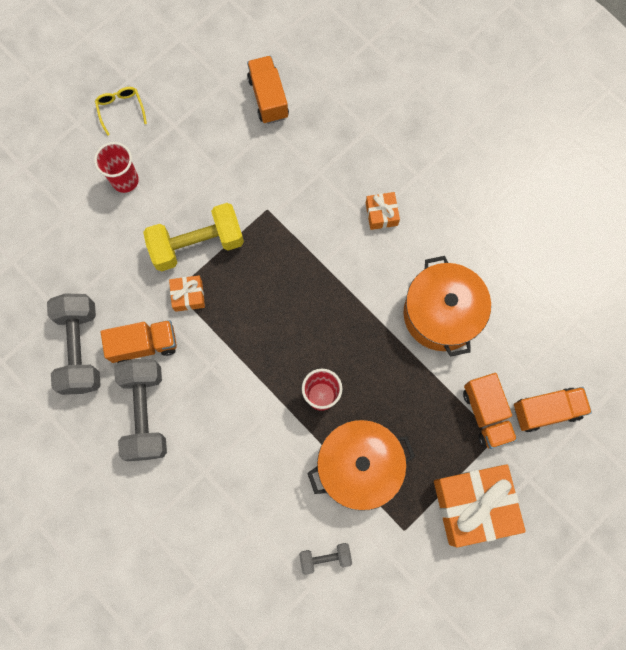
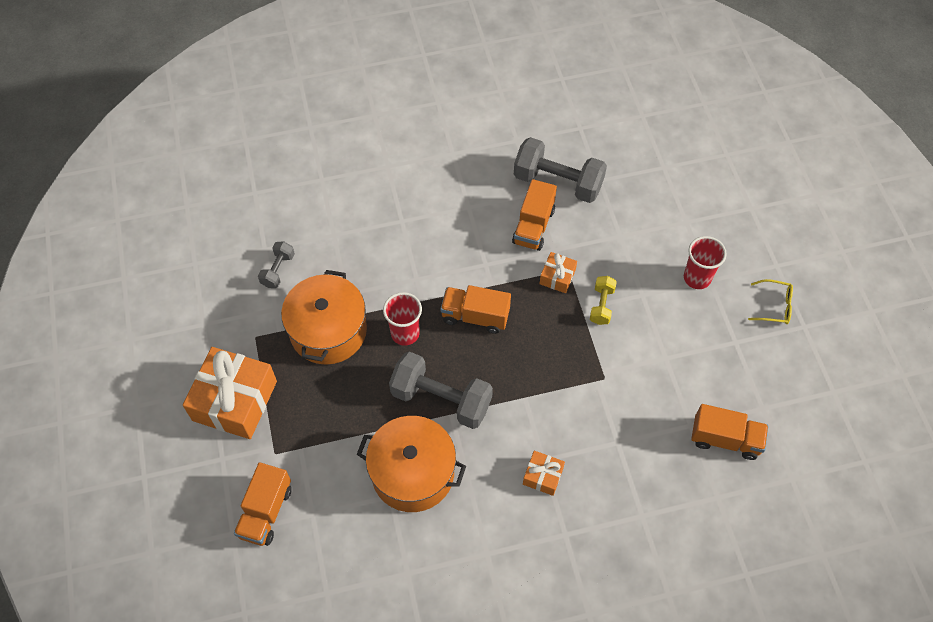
camera: 120 degrees right, 15 degrees down
(145, 412) = (476, 203): grey dumbbell -> grey dumbbell (441, 399)
(197, 244) = (601, 305): yellow dumbbell -> yellow dumbbell, size x0.51
(486, 414) = (299, 457): orange truck -> orange truck (475, 316)

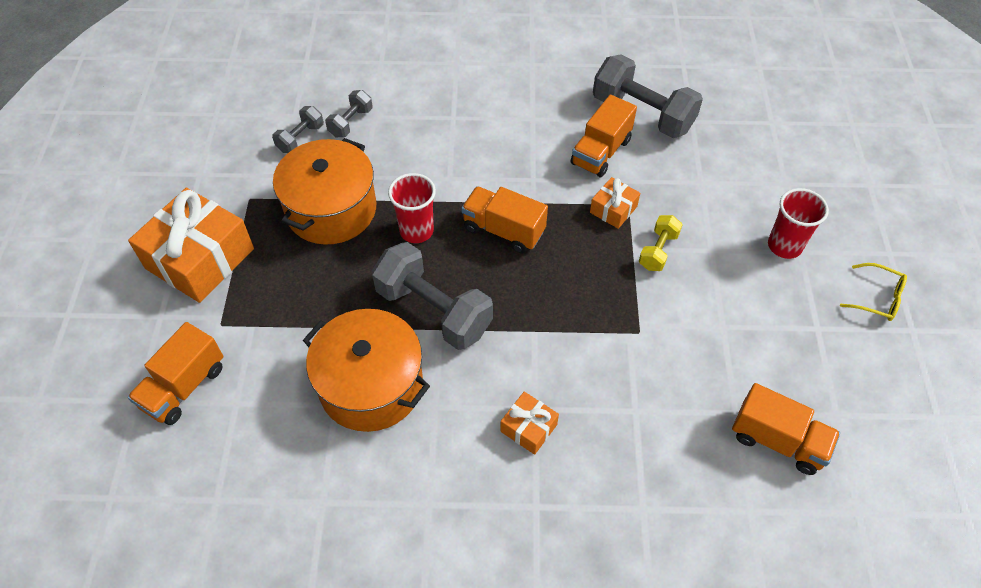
camera: 15 degrees right, 5 degrees down
(316, 245) = (351, 122): none -> grey dumbbell

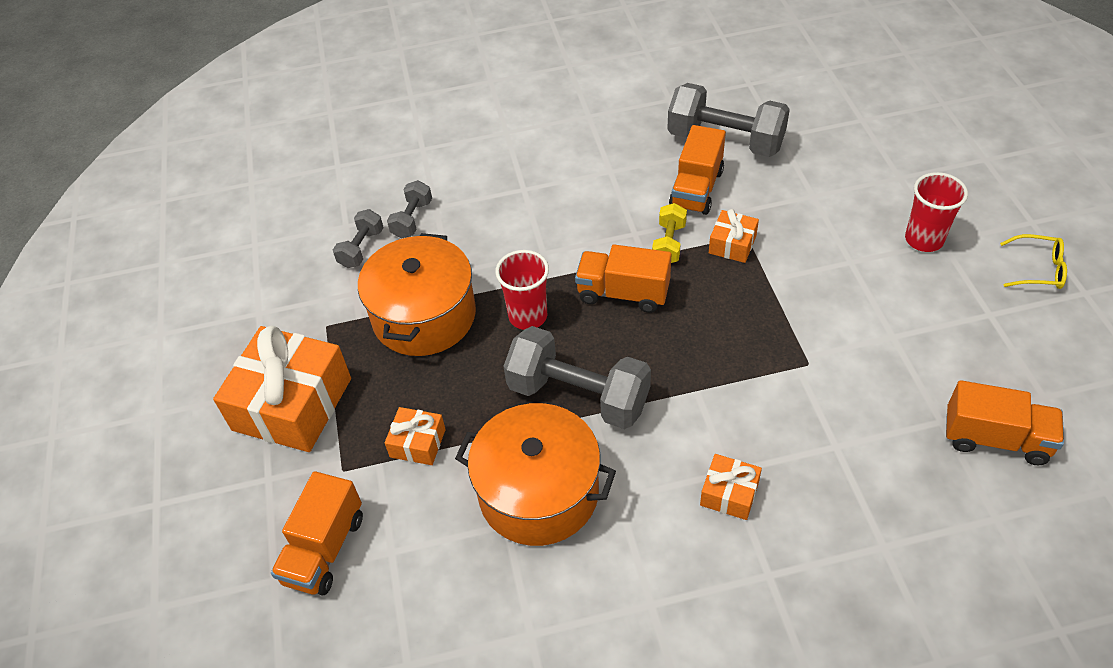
camera: 10 degrees left, 5 degrees down
(288, 317) = (417, 443): none -> orange gift
(658, 251) = (795, 275): yellow dumbbell -> yellow dumbbell (669, 244)

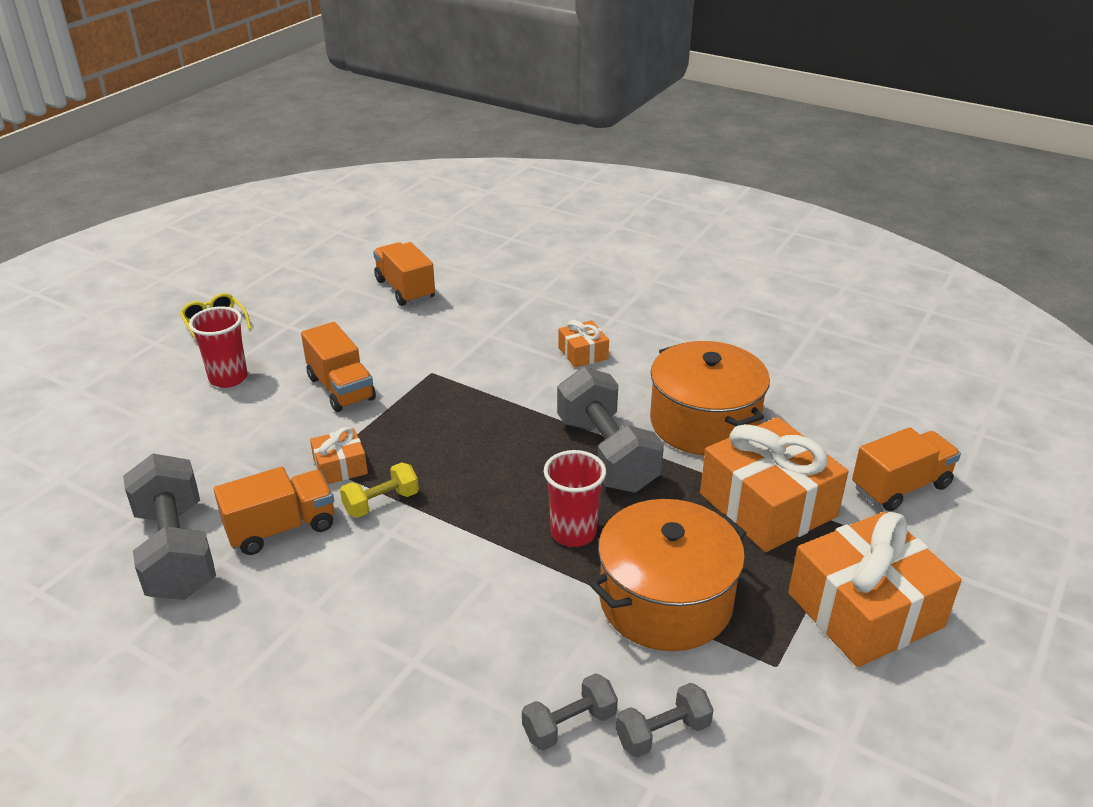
camera: 140 degrees left, 15 degrees down
(417, 443) = (767, 505): orange gift -> orange gift, size x2.12
(623, 293) = (475, 494): orange truck -> orange truck (341, 388)

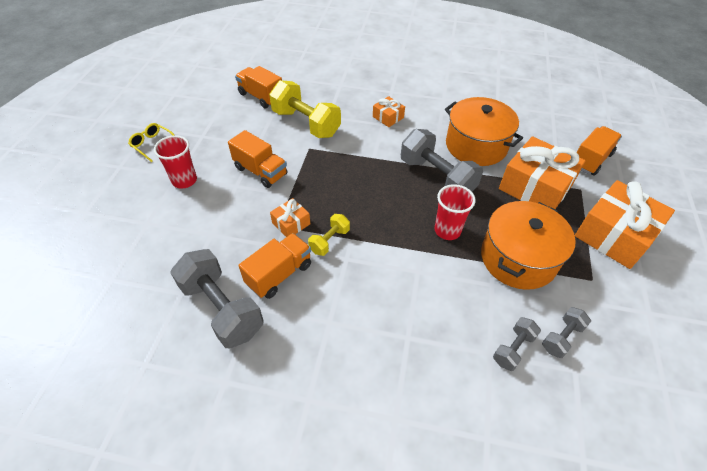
camera: 20 degrees left, 15 degrees up
(449, 337) = (306, 123): none -> yellow dumbbell

